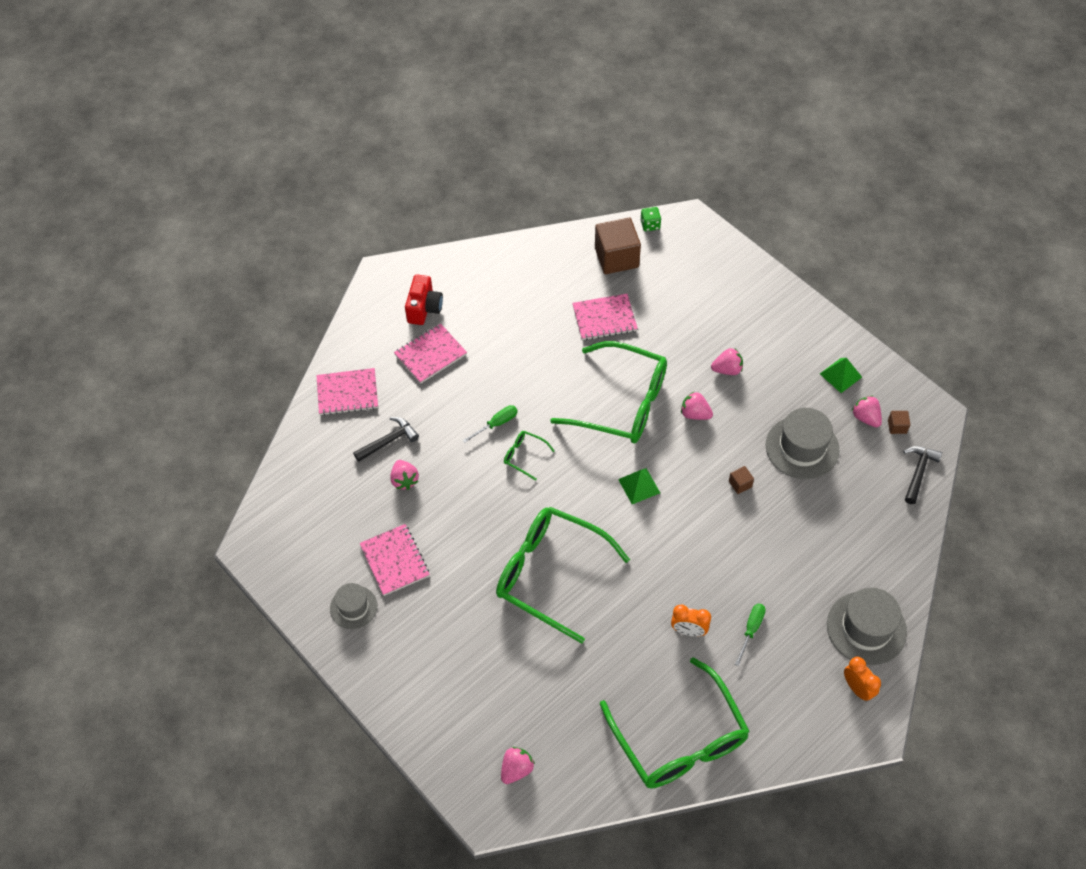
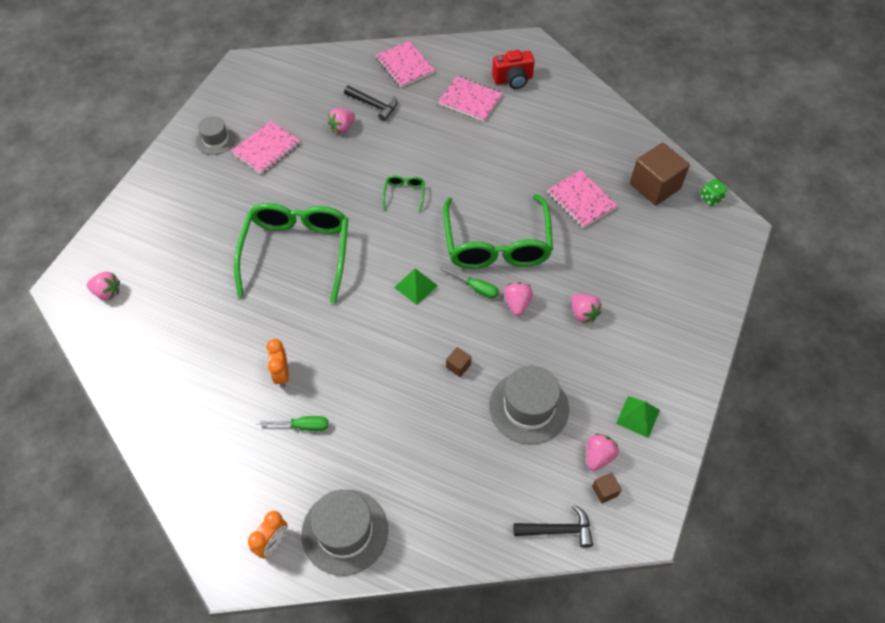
camera: 65 degrees right, 0 degrees up
(496, 424) = (426, 165): green screwdriver -> green screwdriver (475, 288)
(679, 739) = (170, 402): green glasses -> none

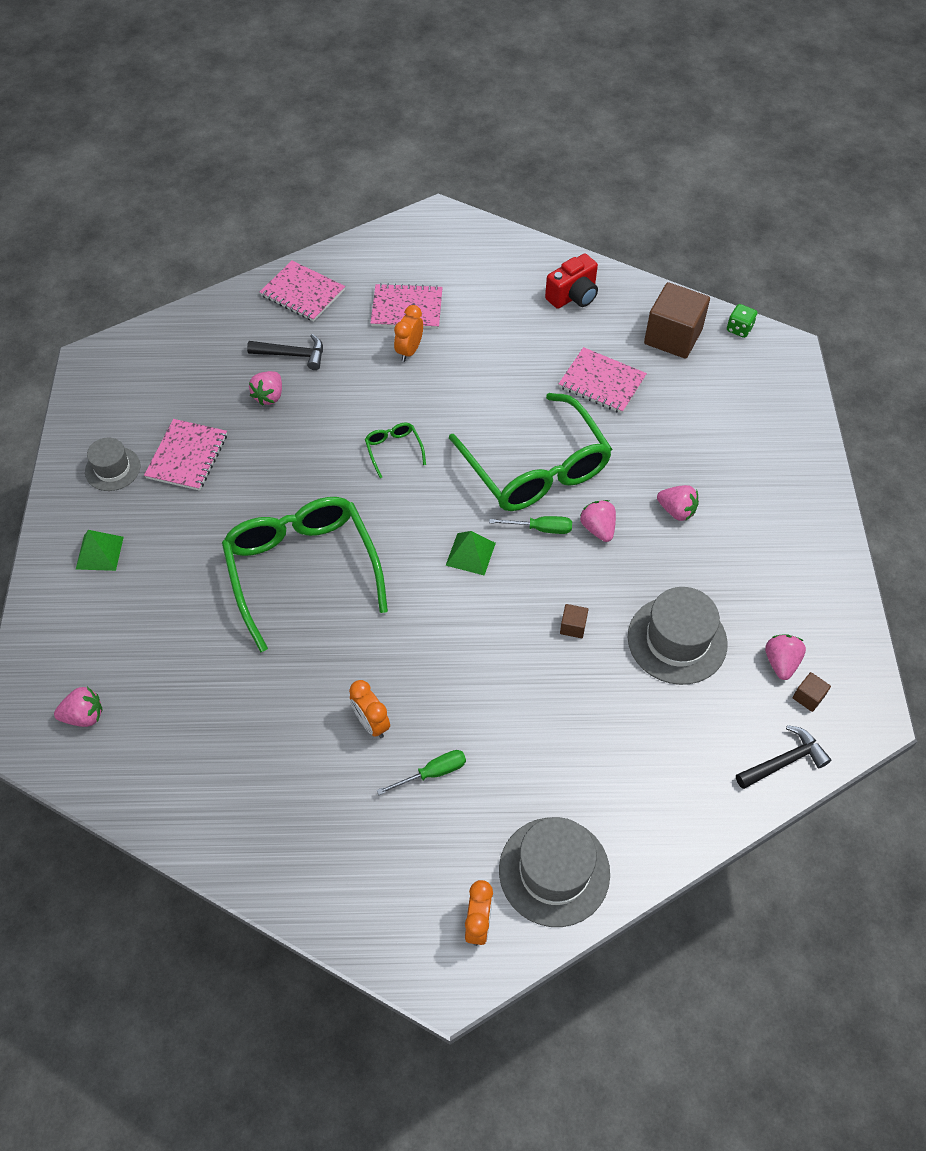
camera: 25 degrees left, 0 degrees up
(455, 130) = (409, 351): none -> orange clock
(513, 80) = (444, 267): red camera -> red camera (573, 296)
(638, 416) = (797, 601): green pyramid -> green pyramid (99, 552)

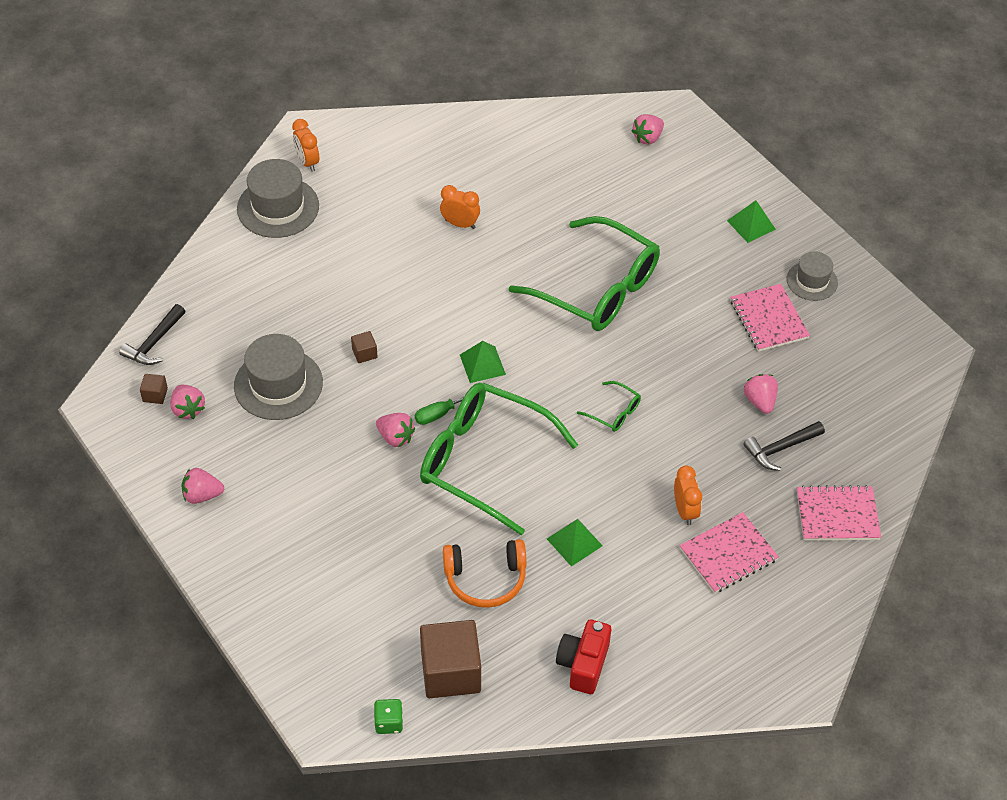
camera: 145 degrees right, 5 degrees down
(432, 773) = (396, 218): green screwdriver -> none
(513, 372) = (574, 542): none -> green pyramid
(602, 382) = (485, 578): pink notebook -> orange headphones
(676, 511) = (339, 488): pink strawberry -> pink strawberry (202, 495)

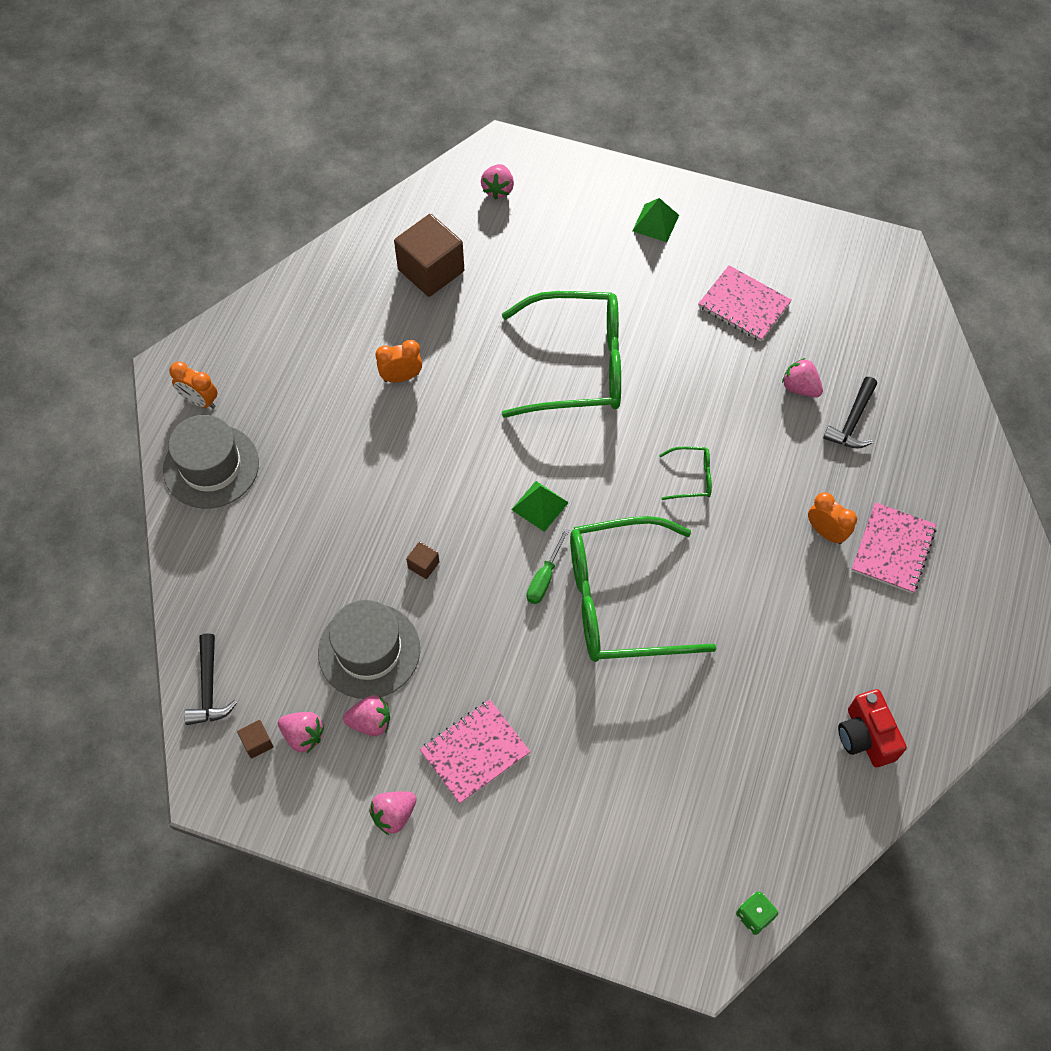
camera: 35 degrees left, 10 degrees up
(395, 437) = (523, 631): pink strawberry -> pink strawberry (370, 722)
(451, 672) = (765, 826): brown cube -> brown cube (431, 270)
(485, 578) = (718, 714): orange headphones -> none
(574, 542) = (762, 626): green pyramid -> none
(812, 281) = (748, 247): grey hat -> none
(837, 515) = (945, 453): pink notebook -> pink notebook (475, 752)

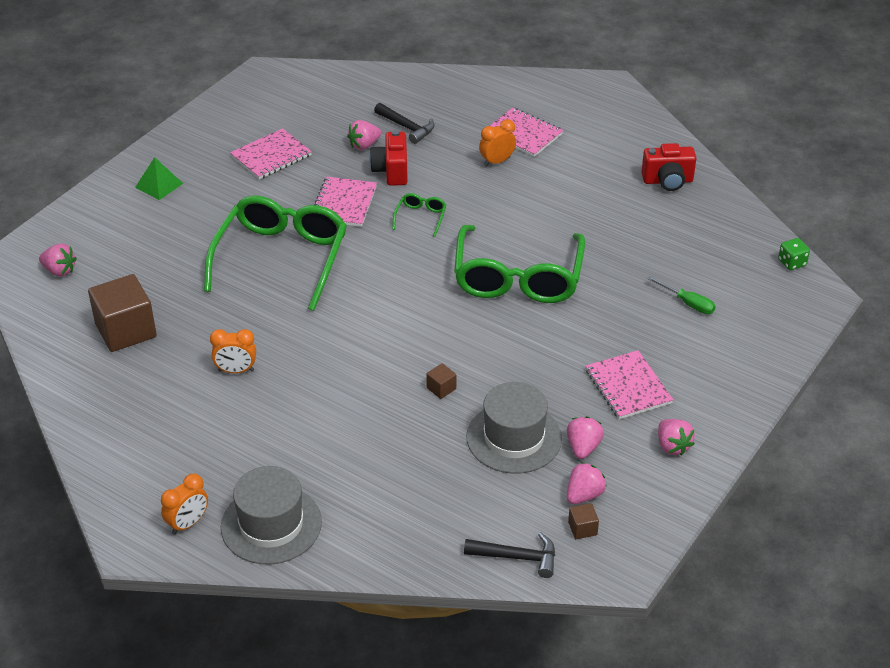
camera: 75 degrees left, 20 degrees down
(401, 377) = (236, 370): orange clock -> orange clock turned 90 degrees counterclockwise
(539, 506) = (411, 307): green pyramid -> none
(544, 578) = (481, 317): green screwdriver -> green screwdriver (688, 303)
(688, 397) = (344, 204): none -> pink notebook
(763, 427) = (391, 171): none -> red camera

